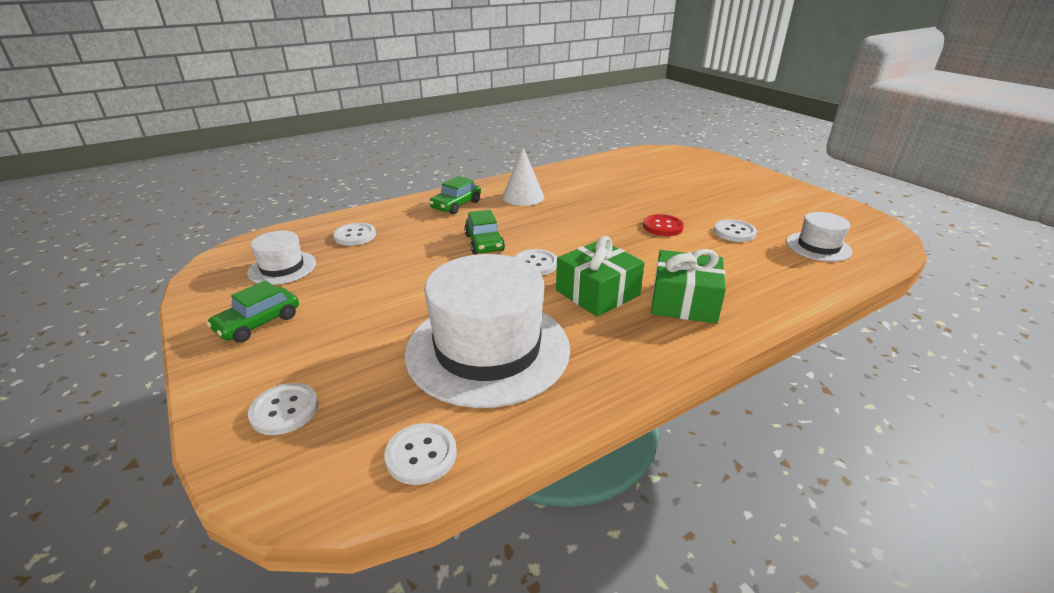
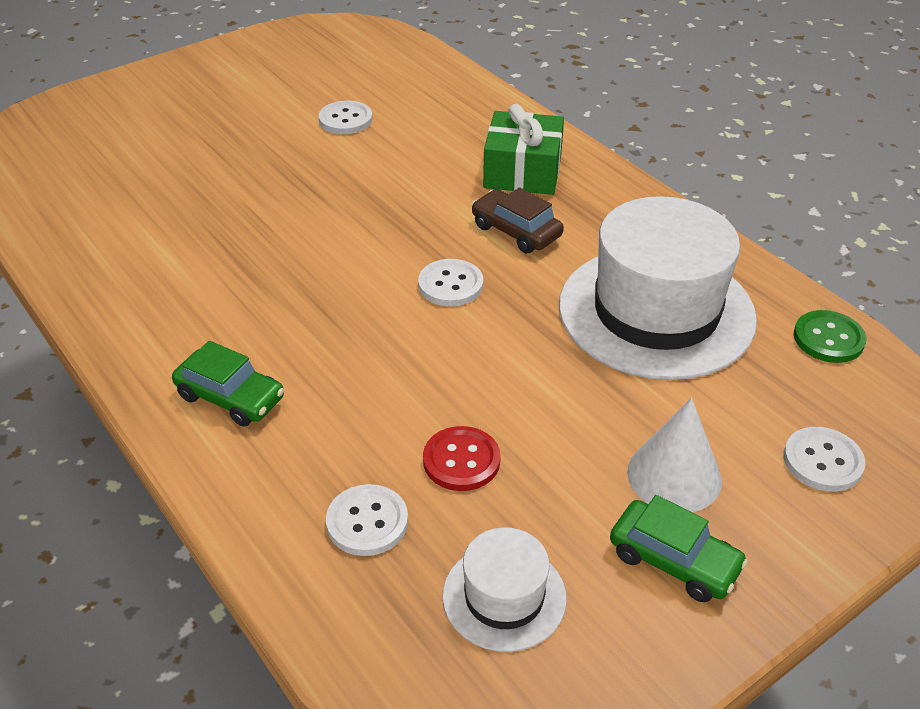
camera: 95 degrees left, 10 degrees up
(421, 455) = (828, 339): white button -> green button
(484, 243) = (388, 342): green car -> none
(523, 197) = (201, 312): white cone -> white cone (674, 476)
(597, 293) = (516, 231): green gift -> brown car
(662, 227) = (329, 172): red button -> red button (461, 460)
(818, 247) = (382, 72): white hat -> none

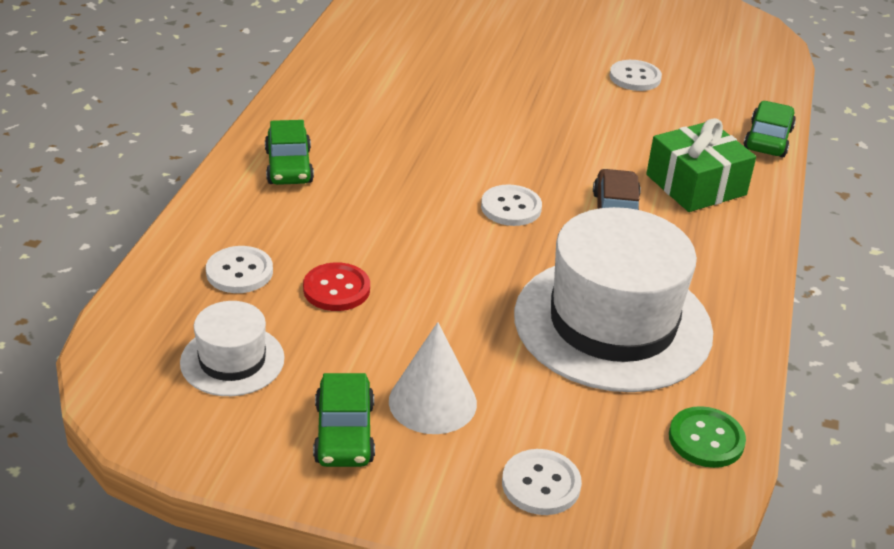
camera: 50 degrees right, 5 degrees down
(502, 106) = (767, 139): none -> green car

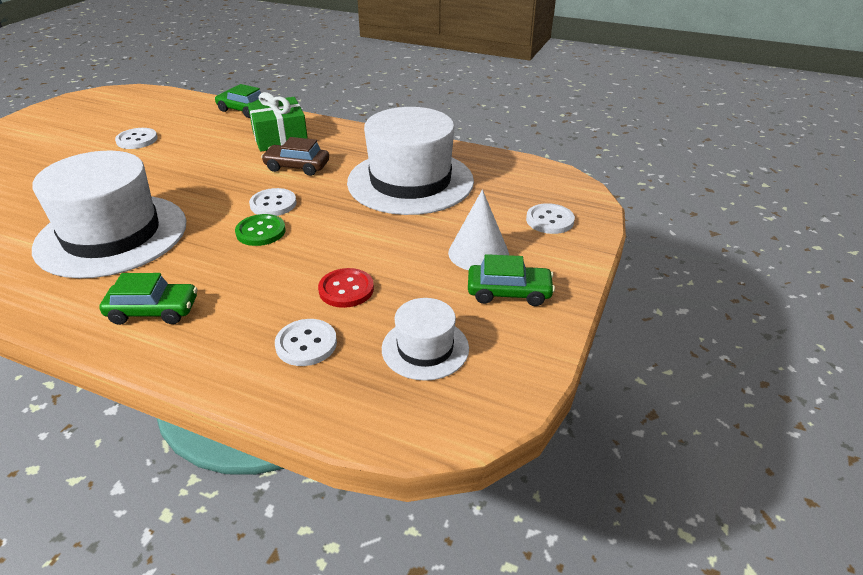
camera: 80 degrees left, 0 degrees up
(417, 112) = (112, 235): none -> white hat
(706, 439) = (511, 167): green button -> green button (261, 232)

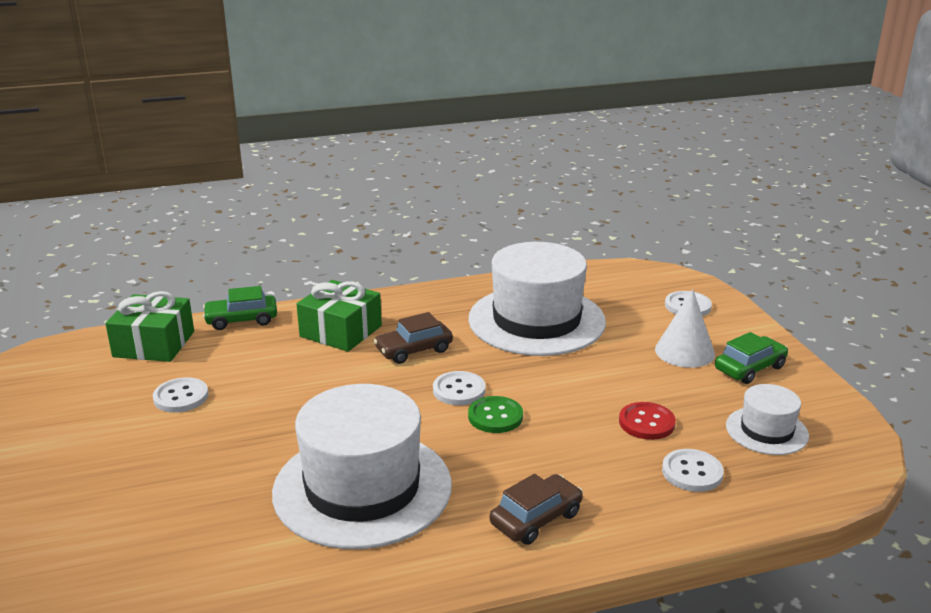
camera: 40 degrees left, 10 degrees down
(153, 311) = (536, 519): green car -> brown car
(180, 106) = (154, 344): none -> green gift

